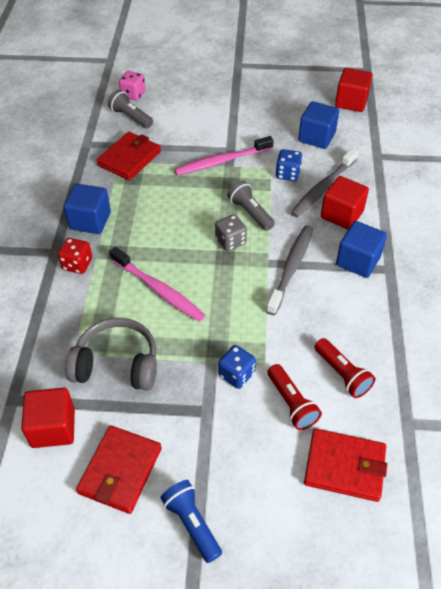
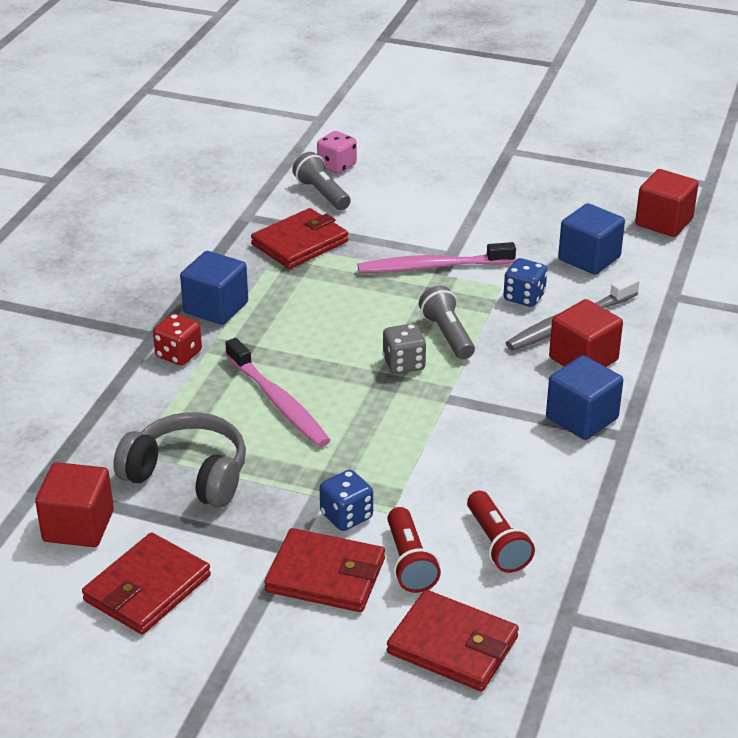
camera: 15 degrees right, 15 degrees down
(192, 523) = (218, 662): blue flashlight -> none
(240, 428) = (325, 575): none -> red wallet
(291, 268) = (478, 410): grey toothbrush -> none

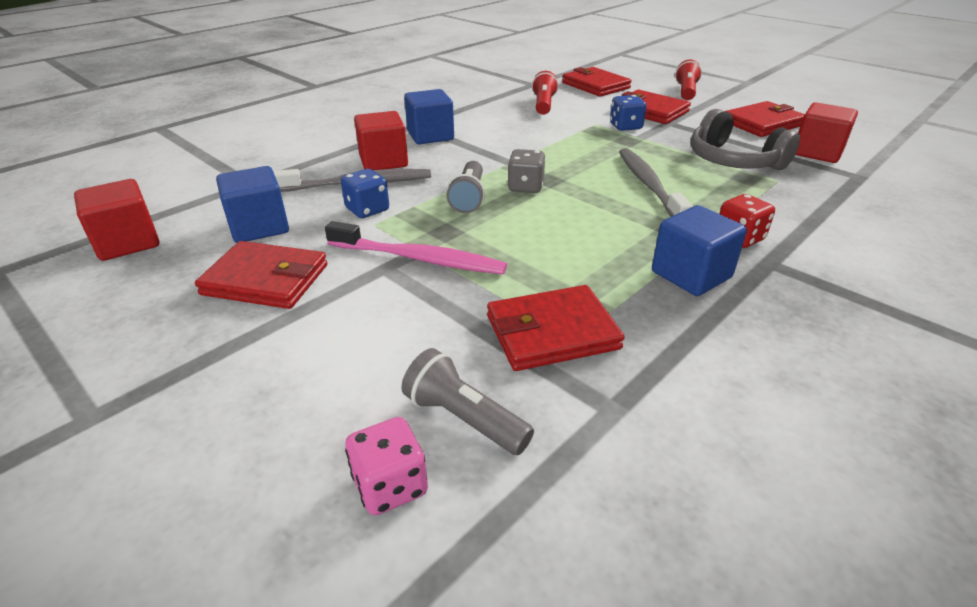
camera: 155 degrees left, 0 degrees up
(278, 402) = (649, 185): pink toothbrush -> grey toothbrush
(322, 194) = (464, 418): grey flashlight -> grey flashlight turned 135 degrees clockwise
(409, 562) = (598, 107): red flashlight -> red flashlight (686, 92)
(521, 225) = (265, 280): none -> red wallet

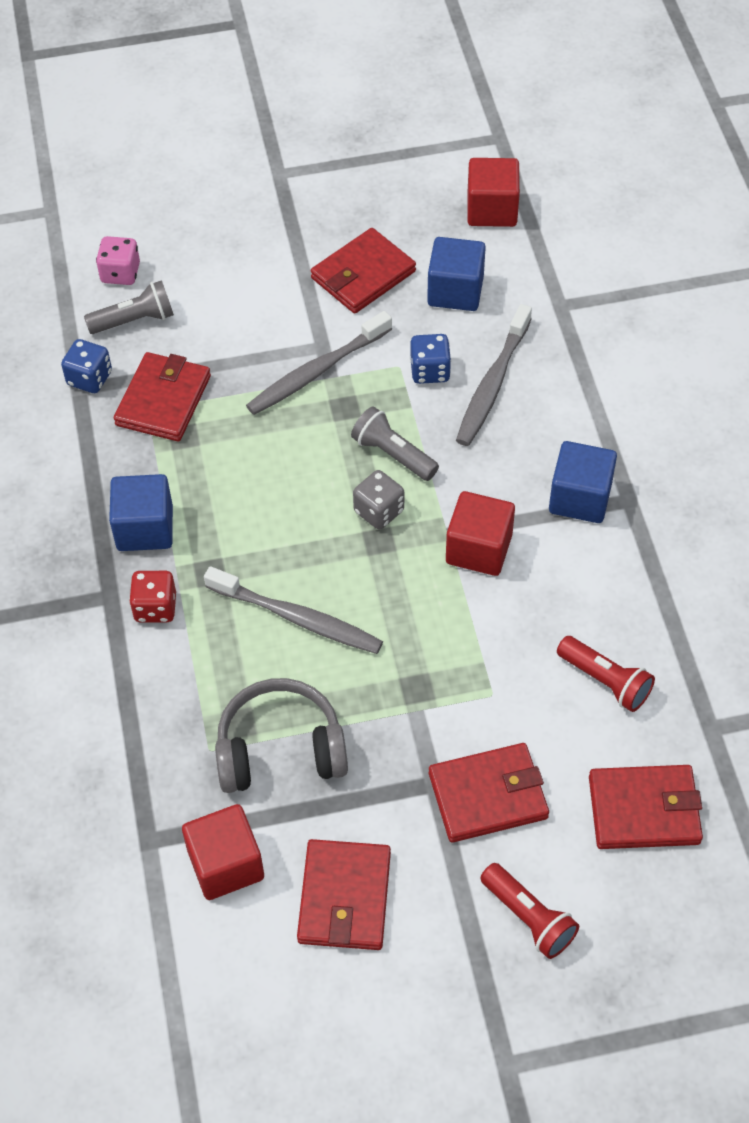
camera: 125 degrees right, 20 degrees up
(383, 161) = (534, 425): red cube -> red cube (479, 549)
(419, 258) = (316, 371): pink toothbrush -> grey toothbrush
(625, 127) = (458, 720): blue dice -> blue dice (89, 378)

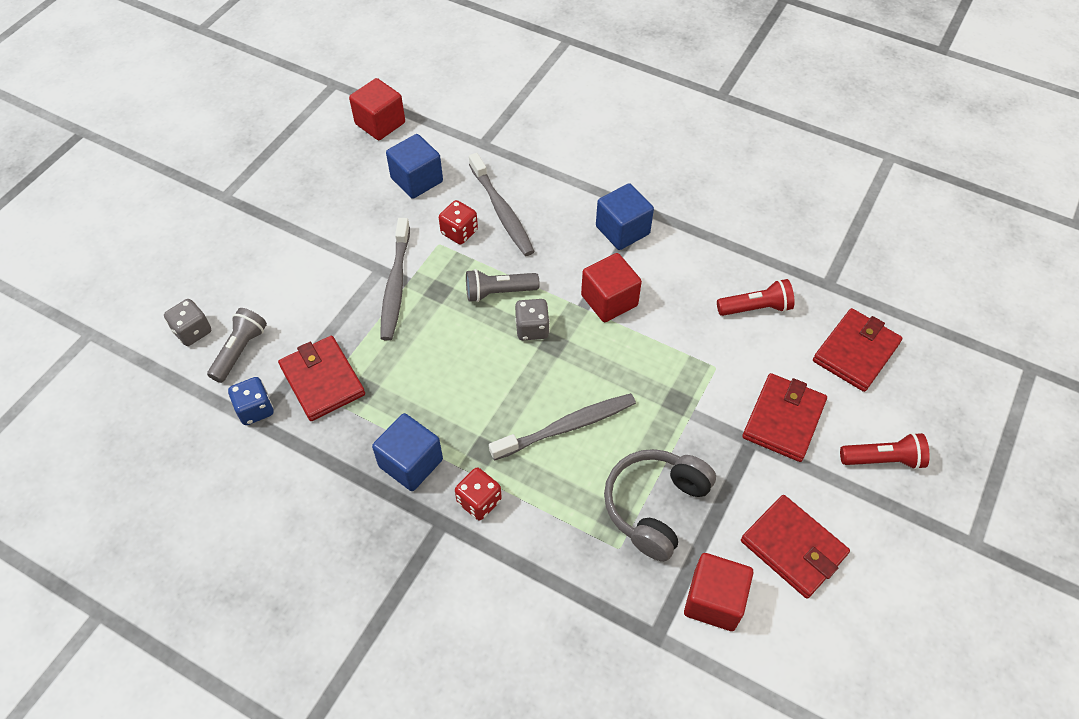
camera: 50 degrees left, 0 degrees up
(120, 273) = (192, 331): pink dice -> grey dice
(363, 275) = (352, 212): red wallet -> none
(430, 371) = (459, 232): blue dice -> red dice

